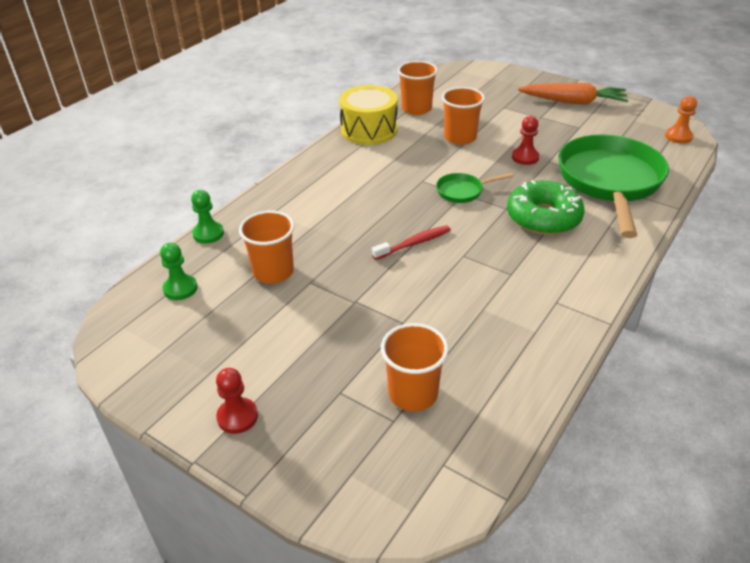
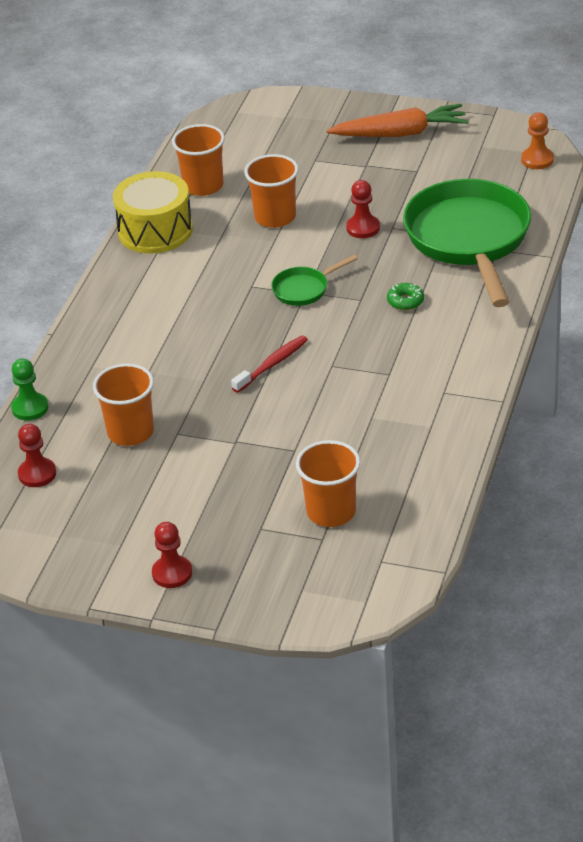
camera: 15 degrees left, 0 degrees up
(180, 288) = (37, 474): green pawn -> red pawn
(543, 217) = (405, 301): green donut -> green donut, size x0.43

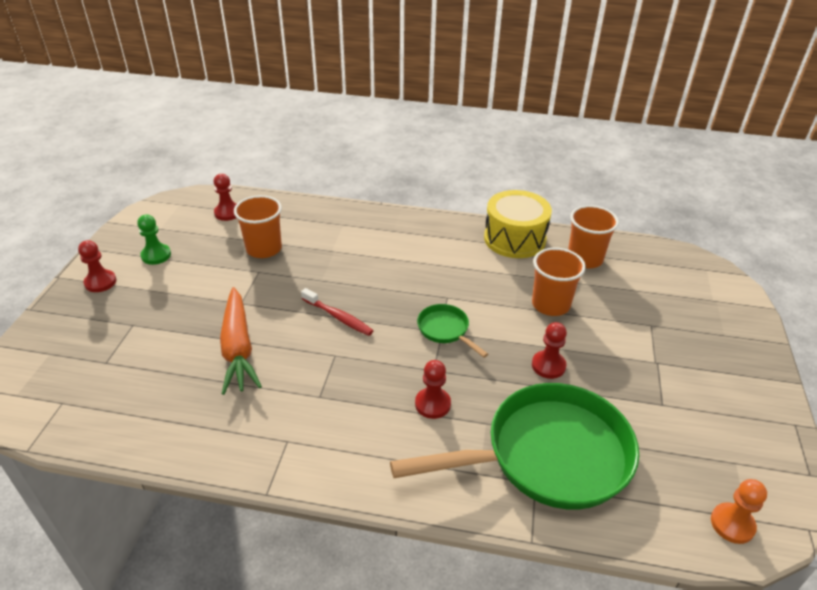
camera: 80 degrees right, 0 degrees up
(30, 408) = (298, 203): green pawn -> green pawn (156, 255)
(331, 512) = (137, 366): orange cup -> none
(401, 133) = (727, 388): orange carrot -> orange carrot (238, 348)
(405, 301) = (432, 404): green donut -> red pawn

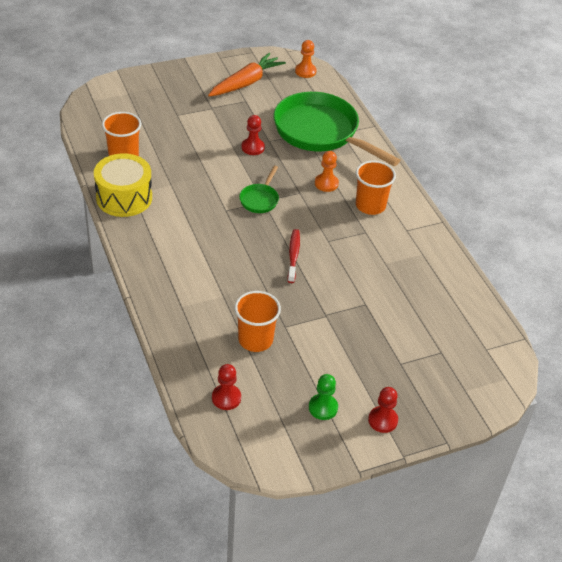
camera: 125 degrees left, 5 degrees up
(238, 348) = (366, 290): orange carrot -> orange carrot (246, 82)
(432, 404) = (326, 183): red pawn -> orange pawn
(550, 304) = (192, 160): orange cup -> orange cup (370, 205)

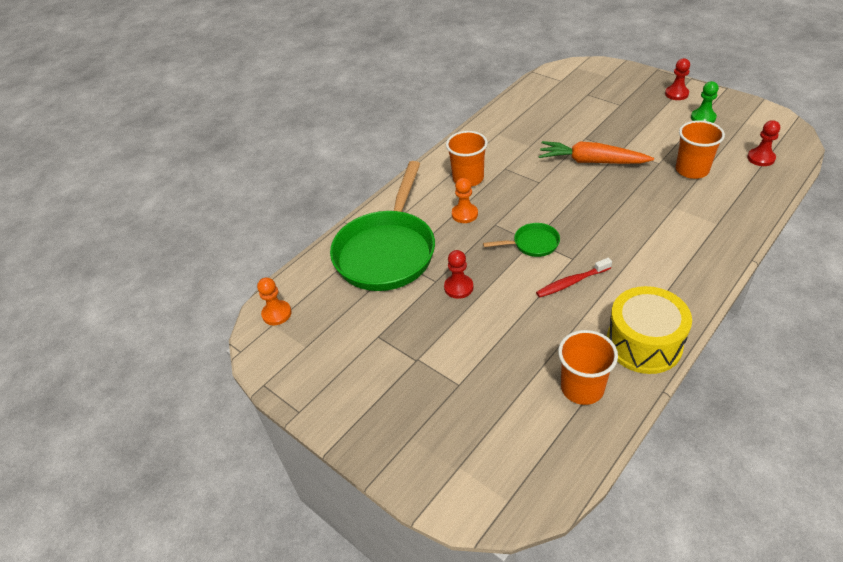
camera: 110 degrees left, 0 degrees up
(246, 82) = (339, 354): orange carrot -> orange carrot (591, 161)
(293, 255) = (579, 192): red toothbrush -> red toothbrush (571, 282)

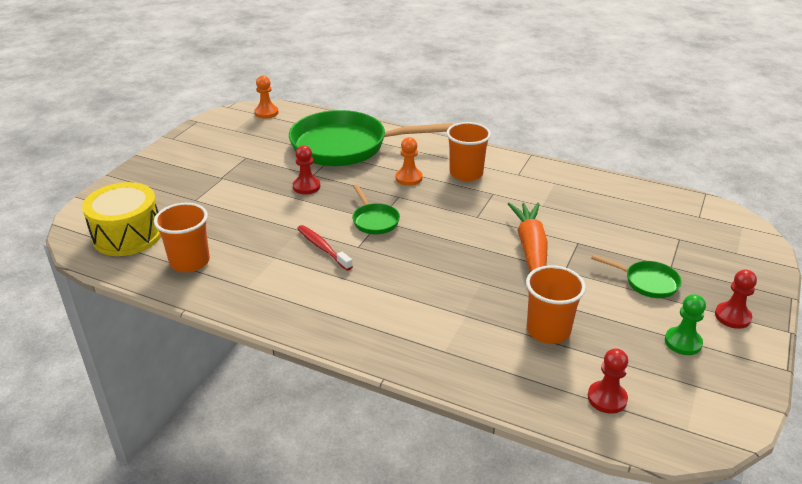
camera: 70 degrees right, 10 degrees down
(638, 118) = (647, 282): none -> green pan
(644, 343) = (244, 296): yellow drum -> yellow drum (127, 235)

